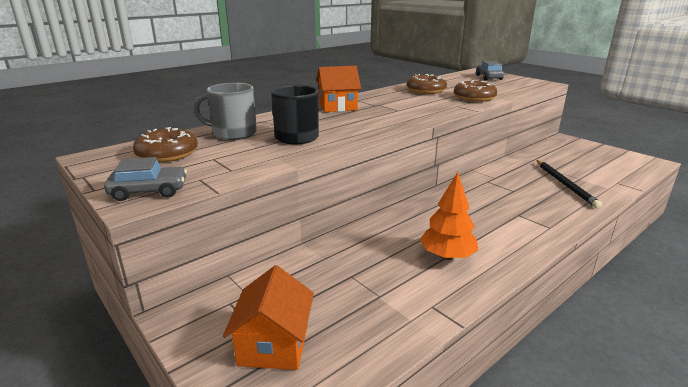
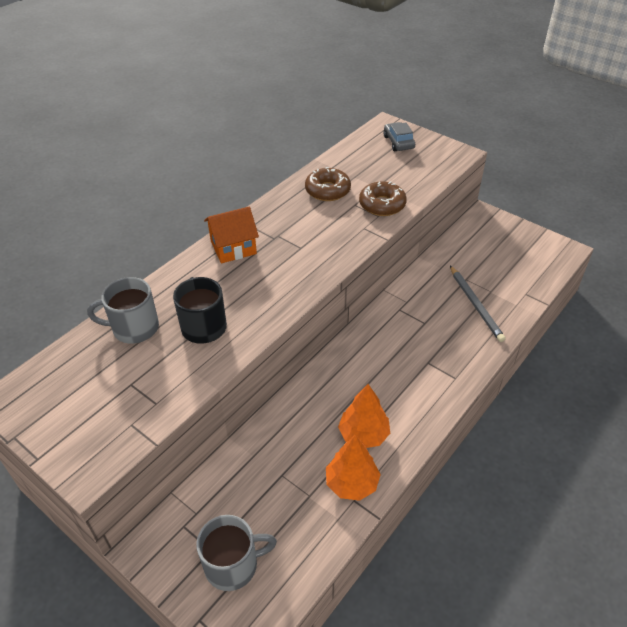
camera: 10 degrees left, 20 degrees up
(149, 191) = (91, 453): grey car -> none
(167, 154) = (80, 382): brown donut -> none
(273, 344) = (233, 565): orange house -> grey mug
(430, 292) = (351, 483): none -> orange tree
(565, 185) = (475, 305): black pencil -> grey pencil

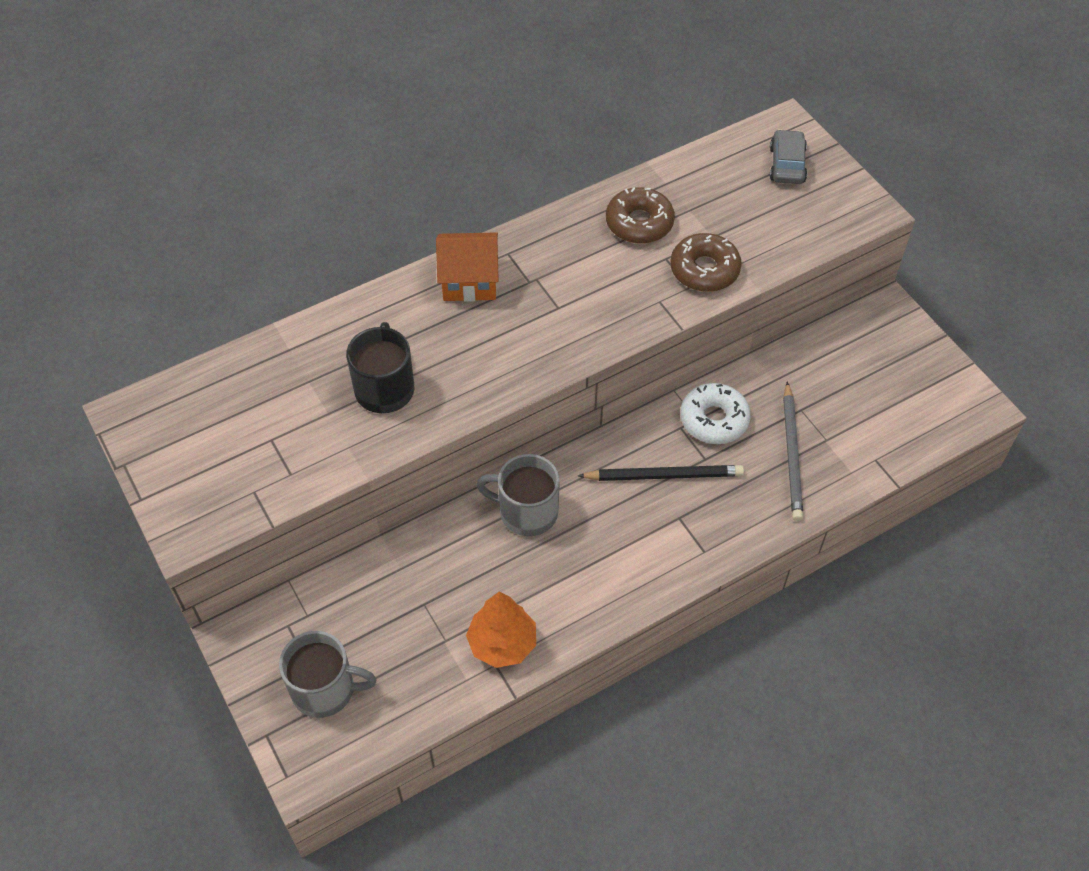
camera: 20 degrees right, 10 degrees up
(134, 328) = (301, 364): grey mug -> grey mug (526, 512)
(363, 434) = (546, 587): orange tree -> none
(404, 340) = (664, 475): none -> black pencil
(417, 299) = (714, 420): none -> white donut

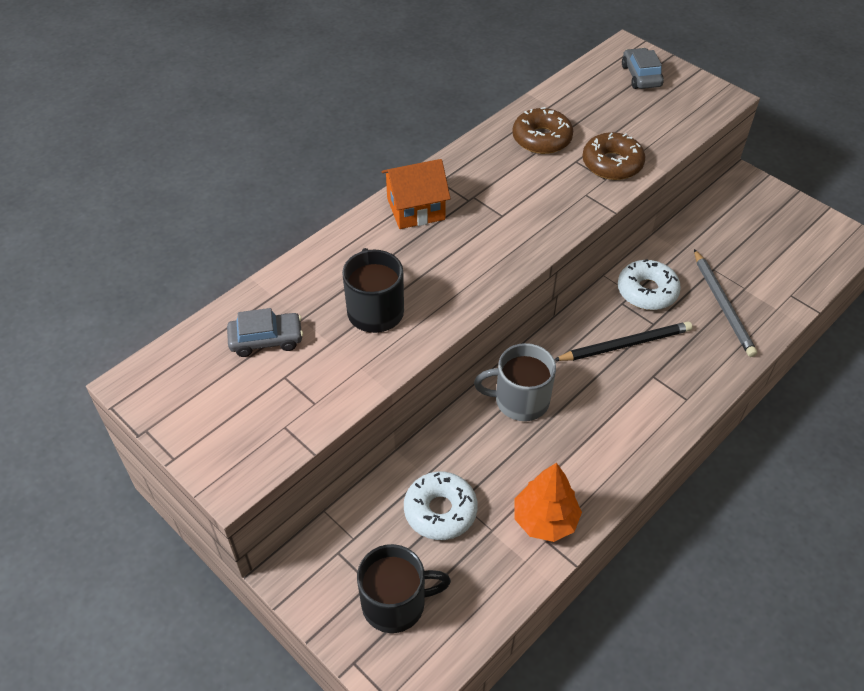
camera: 15 degrees left, 5 degrees down
(266, 396) = (266, 340): none -> grey car
(325, 689) = (395, 603): grey mug -> black mug
(401, 608) = (440, 511): none -> white donut

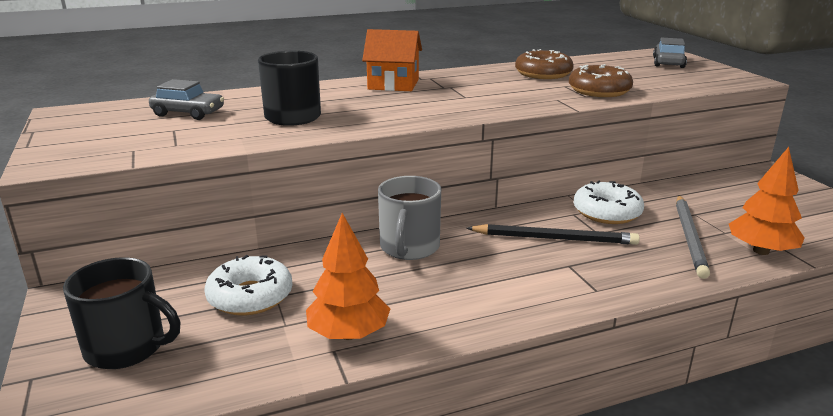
camera: 25 degrees right, 25 degrees down
(520, 400) = (409, 247): grey mug -> grey mug turned 105 degrees counterclockwise
(778, 305) = (761, 251): none -> orange tree

